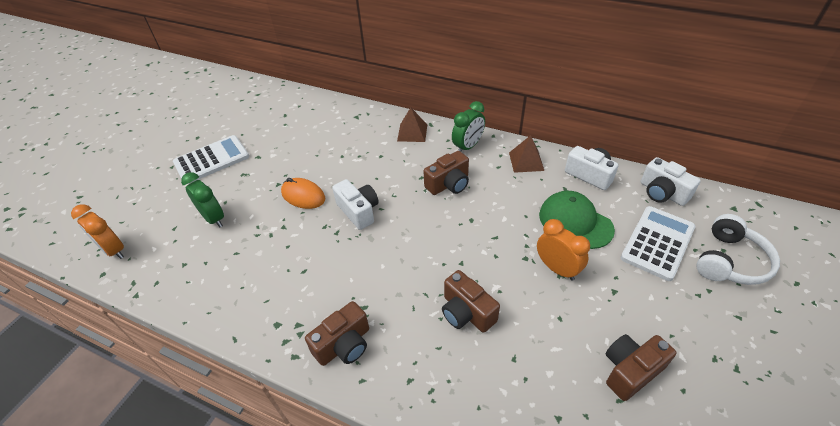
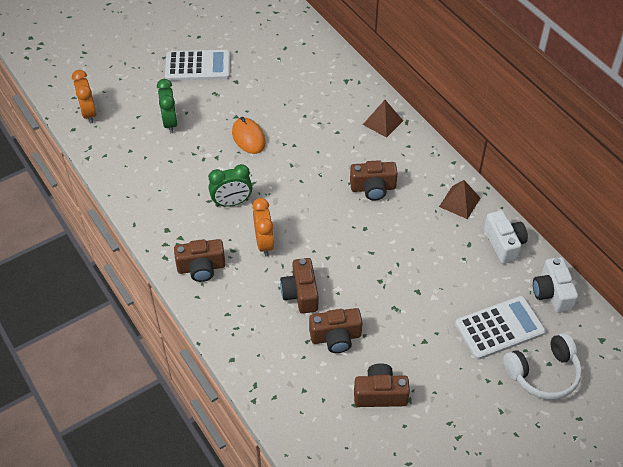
camera: 30 degrees right, 5 degrees up
(358, 211) = (282, 174): white camera -> none
(468, 146) = (420, 161): green clock -> green clock (232, 203)
(537, 337) = (336, 337): none -> brown camera
(557, 268) = (396, 301): orange clock -> orange clock (264, 243)
(575, 222) = (448, 275): green cap -> none

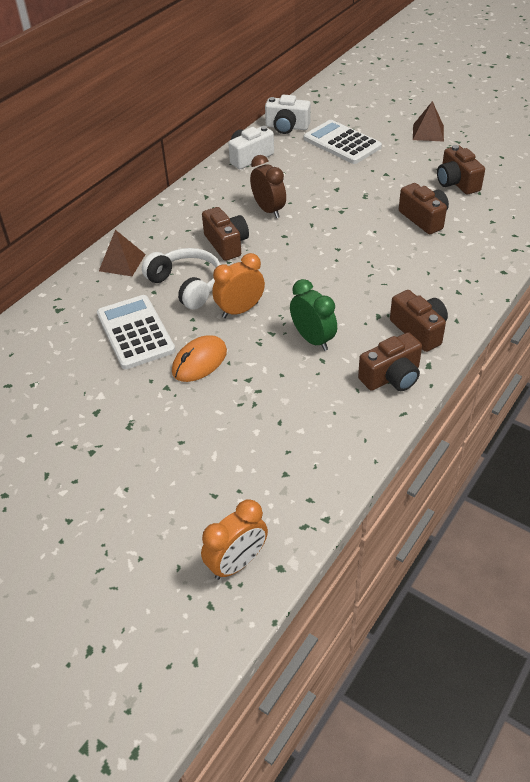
camera: 110 degrees left, 5 degrees down
(170, 123) = (210, 451): green clock -> none
(198, 66) = (77, 467): white calculator -> white calculator (135, 332)
(264, 243) = (352, 295): orange clock -> orange clock (240, 310)
(301, 294) = (394, 252): brown camera -> brown camera (391, 377)
(407, 230) = (268, 210): none -> brown clock
(459, 202) = (213, 189): brown pyramid -> brown pyramid (428, 132)
(543, 374) = (368, 118): white headphones -> white headphones (187, 285)
(552, 293) = (287, 127): white camera -> white camera turned 45 degrees clockwise

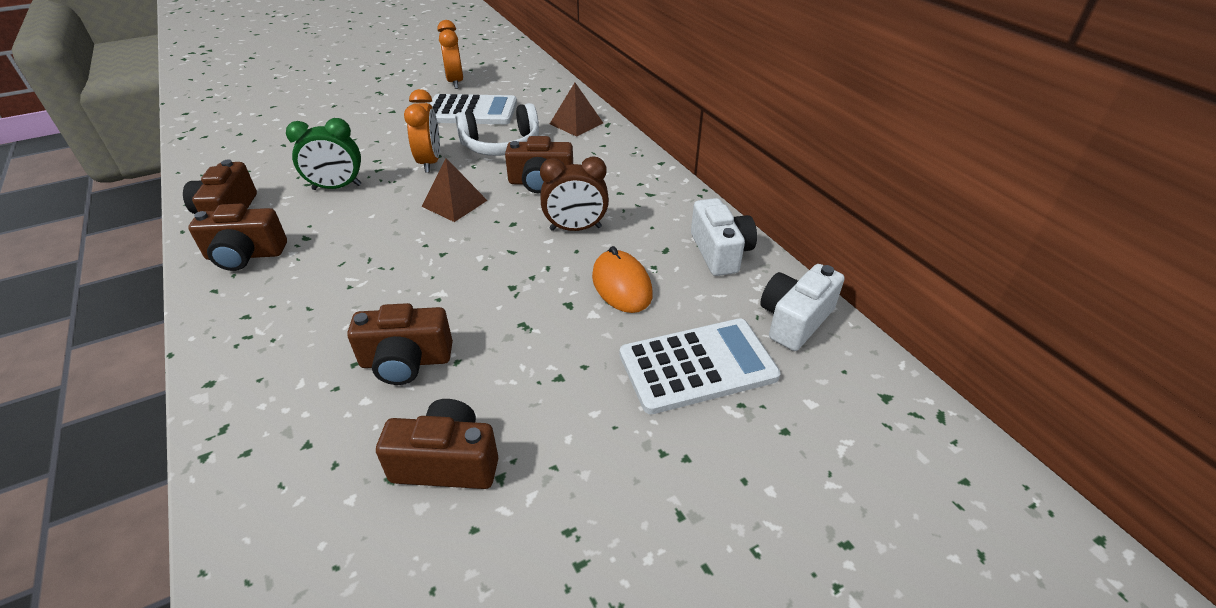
camera: 115 degrees right, 5 degrees down
(199, 361) = (397, 129): orange mouse -> orange mouse (621, 285)
(237, 563) = (215, 101): orange clock -> orange clock (455, 82)
(428, 132) = (652, 525): brown pyramid -> brown pyramid (454, 203)

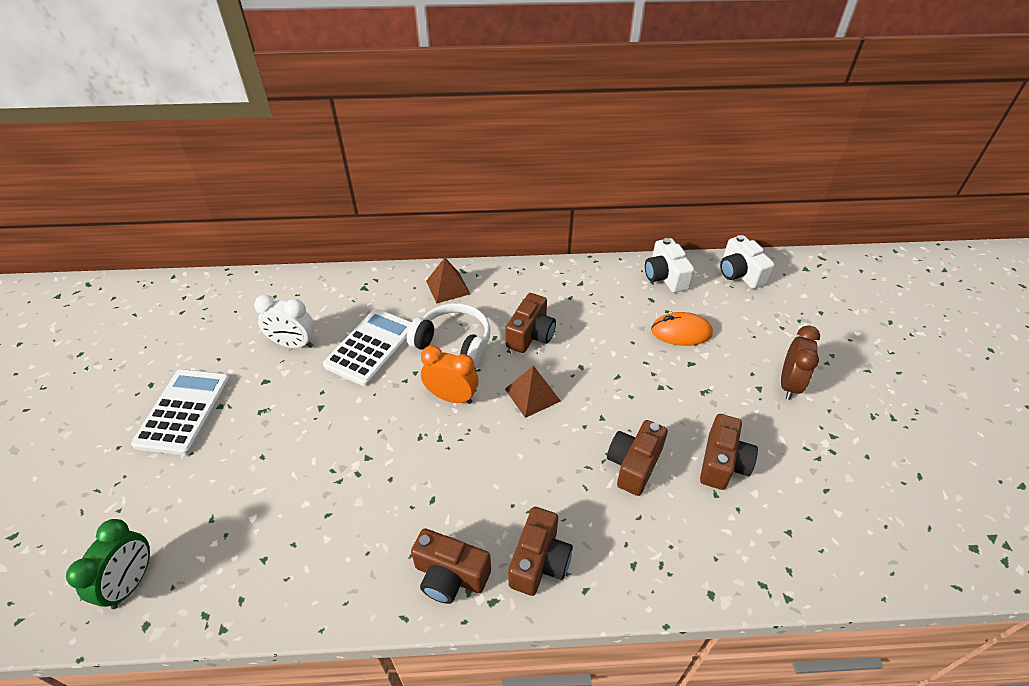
camera: 65 degrees left, 5 degrees up
(337, 187) = (455, 475): green clock -> green clock (132, 583)
(447, 462) = (818, 458): brown camera -> brown camera (634, 464)
(455, 82) = (294, 344): orange clock -> white clock
(501, 145) = (454, 343): white headphones -> white headphones turned 75 degrees counterclockwise
(575, 228) = (605, 334): brown clock -> brown clock (789, 384)
(697, 366) = (766, 325): white calculator -> white calculator (184, 411)
(720, 252) = (665, 277): white camera -> white camera turned 120 degrees counterclockwise

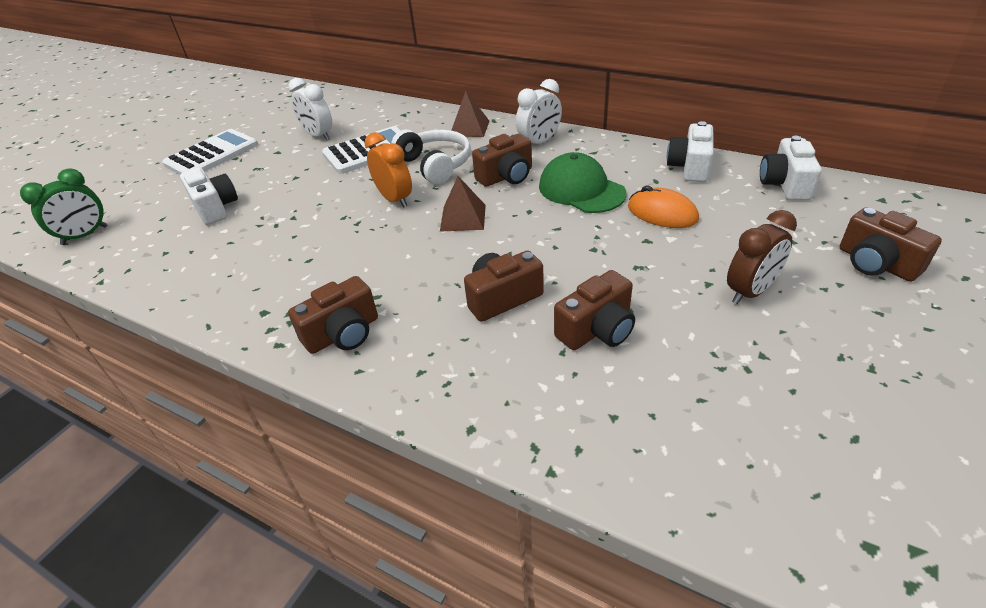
camera: 35 degrees right, 5 degrees down
(265, 480) = (215, 208): none -> white camera
(450, 575) = (267, 313): brown camera -> brown camera (876, 263)
(526, 286) = (539, 142): none -> white clock
(603, 328) = (581, 190): none -> green cap

